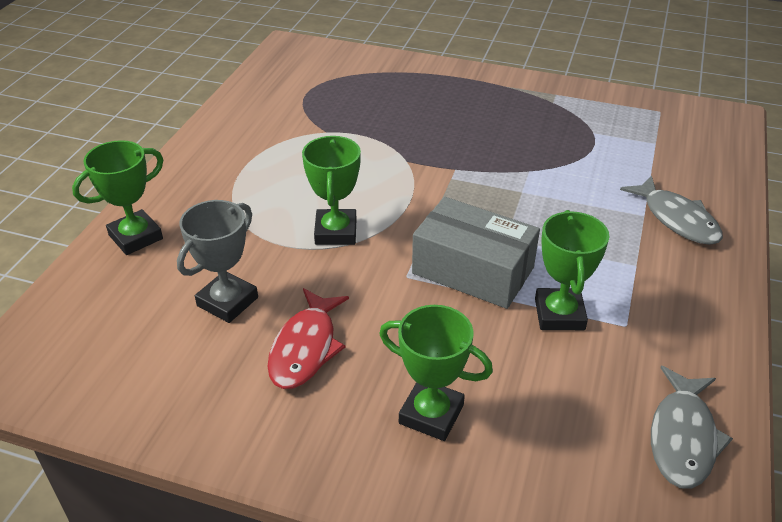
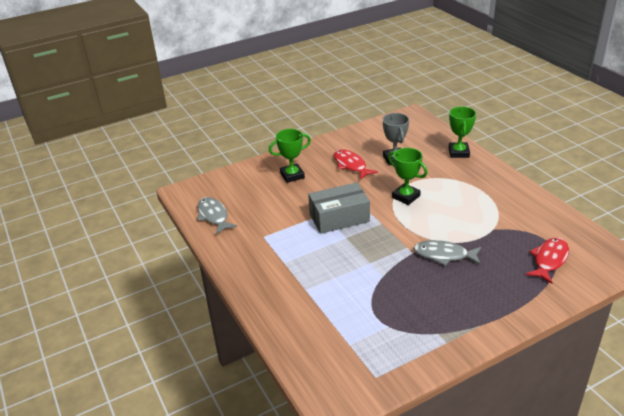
camera: 135 degrees right, 5 degrees down
(343, 81) = (549, 260): none -> red fish
(559, 314) = (290, 224): green trophy -> none
(677, 219) = (289, 298): grey fish -> grey fish (444, 255)

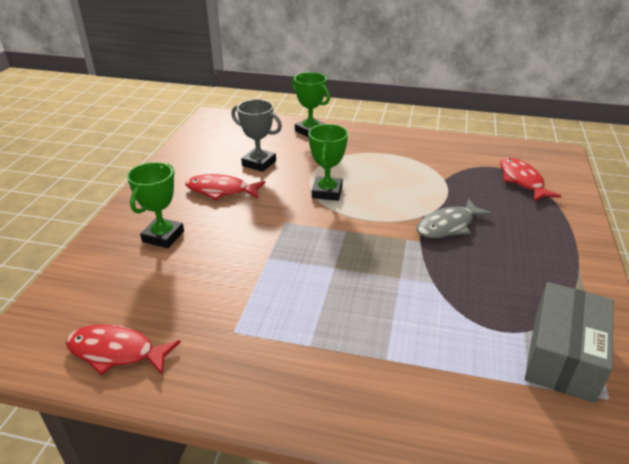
camera: 50 degrees left, 0 degrees up
(213, 216) = (116, 352): grey fish -> red fish
(339, 218) = (293, 251): grey box -> grey box (563, 355)
(406, 197) = (327, 192): green trophy -> green trophy turned 75 degrees counterclockwise

